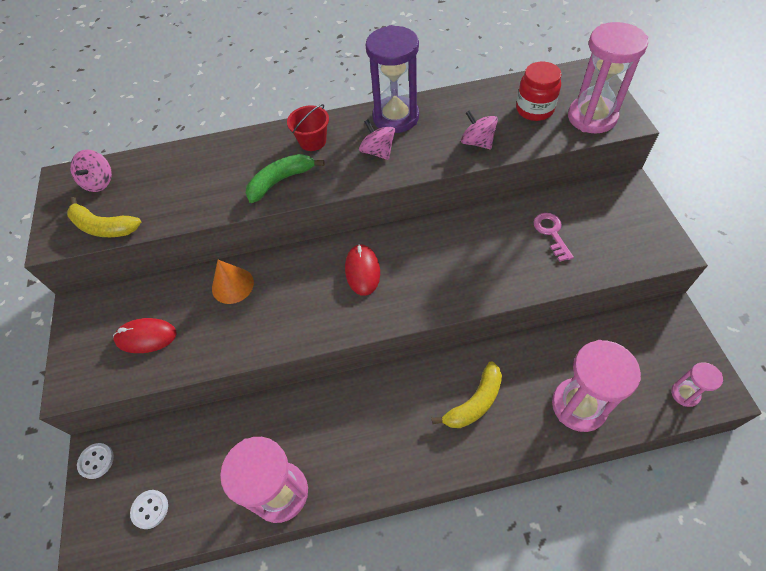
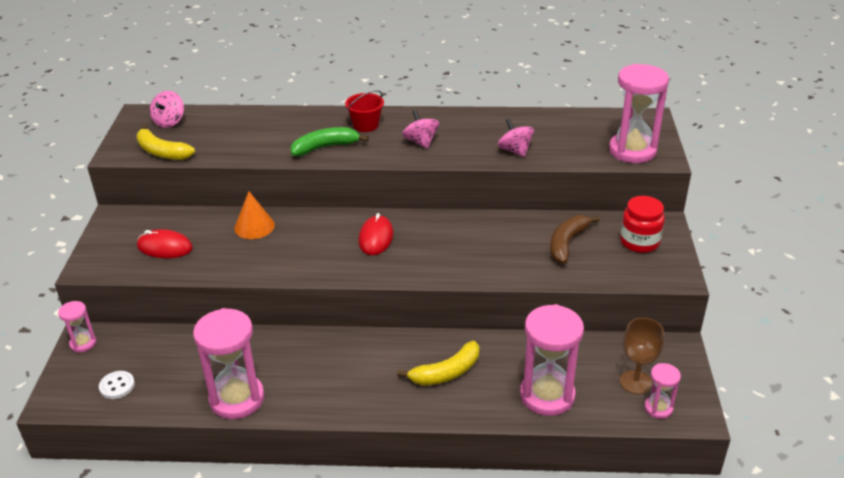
camera: 10 degrees right, 20 degrees down
(96, 461) = (83, 343): white button -> pink hourglass
(395, 117) = (449, 121): purple hourglass -> none
(534, 109) = (581, 136): red jar -> red jar (639, 242)
(551, 233) = (567, 243): pink key -> brown banana
(652, 367) = (635, 382): none -> brown goblet

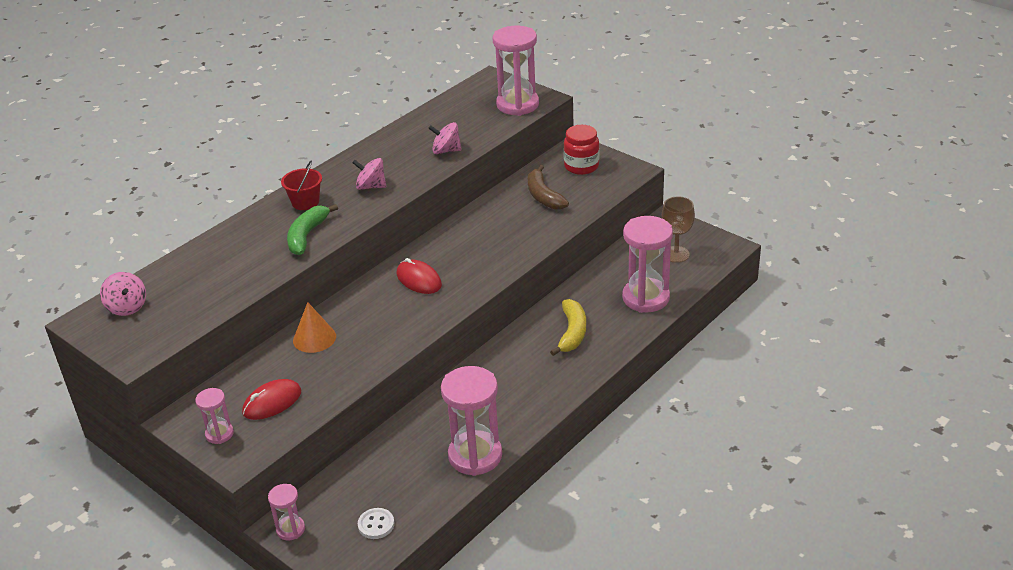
camera: 50 degrees left, 0 degrees up
(162, 152) = (174, 329): yellow banana -> none
(658, 408) = (708, 258): pink hourglass -> pink hourglass (219, 434)

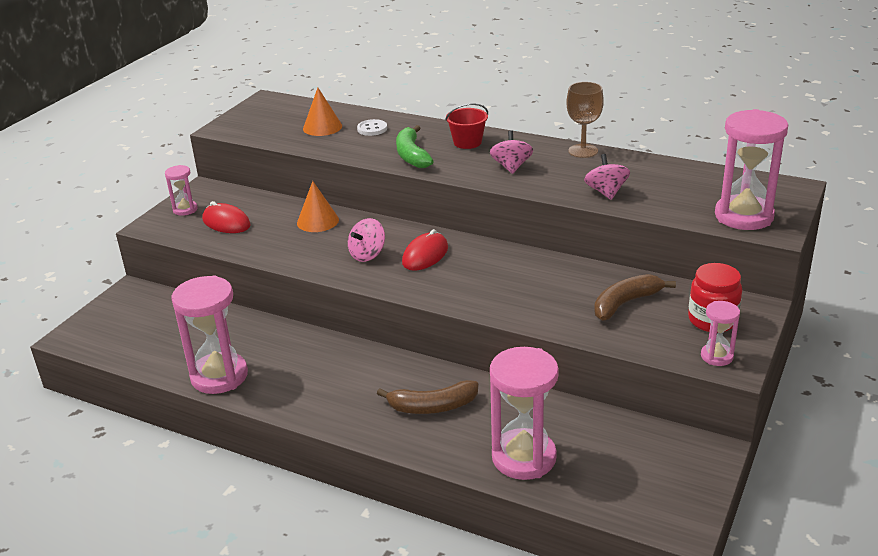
camera: 75 degrees right, 5 degrees down
(127, 307) = (287, 110): pink spinning top -> pink spinning top (367, 254)
(195, 285) = (322, 127): none -> orange cone
(290, 529) = (125, 295): pink hourglass -> pink hourglass (716, 356)
(307, 236) = (412, 155): green banana -> green banana turned 105 degrees counterclockwise
(376, 524) = (127, 338): white button -> white button (372, 129)
(572, 333) = (432, 406): yellow banana -> brown banana
(676, 254) = (634, 472): brown goblet -> brown goblet (583, 151)

